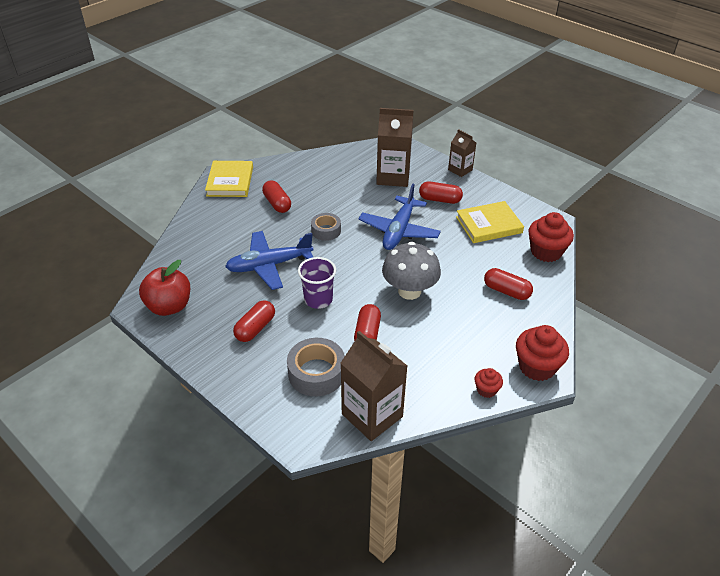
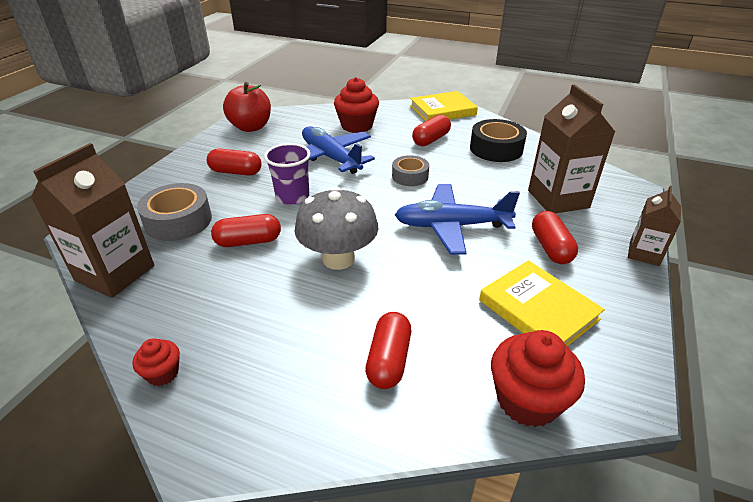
camera: 70 degrees right, 5 degrees down
(313, 177) = (496, 149): none -> black tape
(537, 367) = (221, 432): red cupcake -> red cupcake (357, 126)

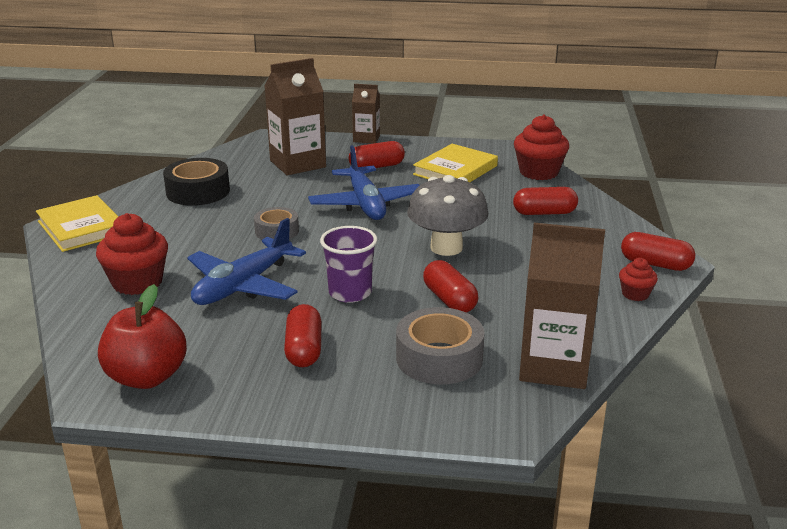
camera: 105 degrees left, 10 degrees down
(431, 140) = (178, 228): red capsule -> red capsule (655, 264)

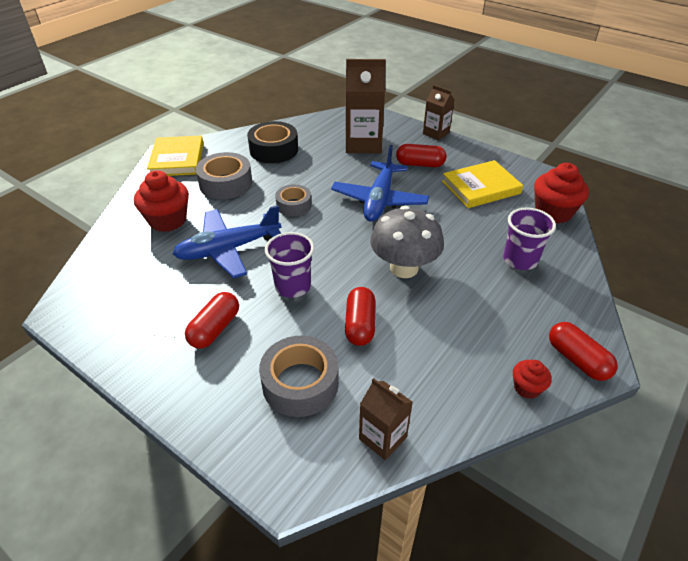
camera: 30 degrees right, 15 degrees up
(147, 377) = (101, 309): red apple -> none
(173, 233) = (226, 183): none -> grey tape
(544, 213) = (520, 260): red capsule -> purple cup
(554, 366) = (383, 438): brown carton -> brown carton, size x0.57

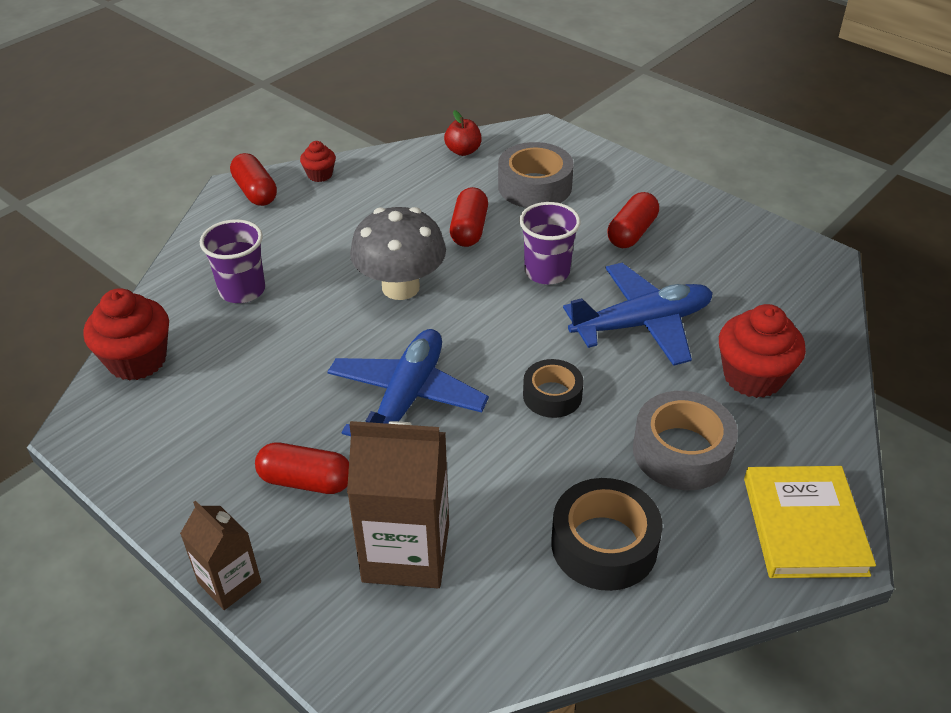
camera: 175 degrees left, 0 degrees up
(294, 205) = (552, 395): grey tape -> black tape
(383, 438) = (463, 151): brown carton -> red apple
(480, 187) = (221, 416): yellow book -> none

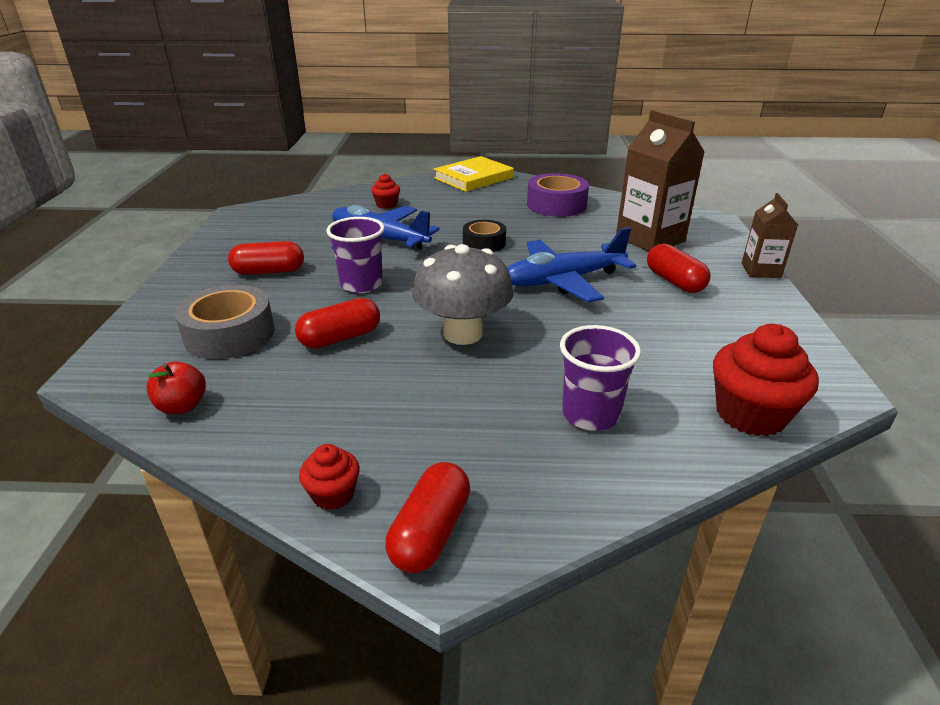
camera: 130 degrees left, 10 degrees down
(604, 544) = (556, 205): black tape -> purple tape
(681, 451) = (470, 206): grey tape -> none
(753, 377) = (386, 205): red cupcake -> red cupcake, size x0.53

